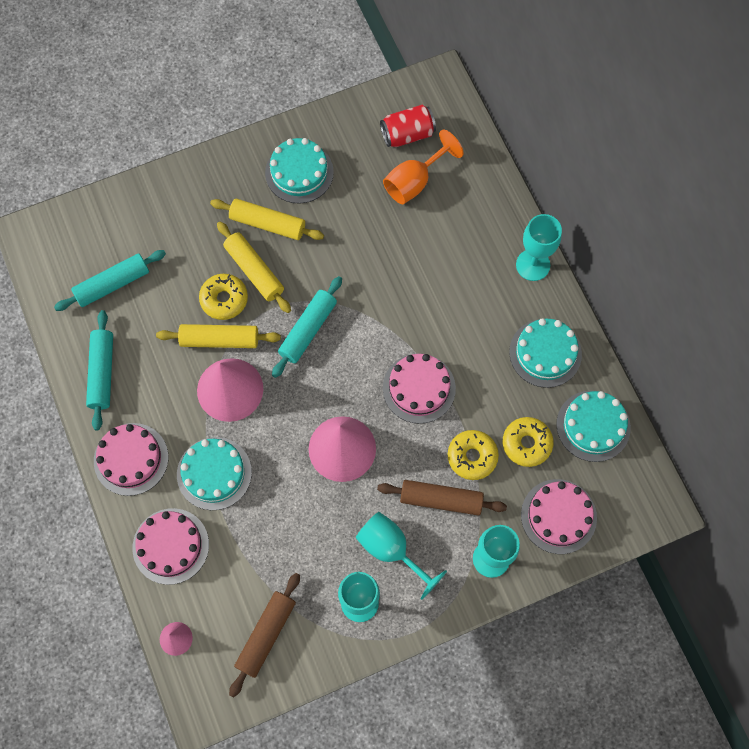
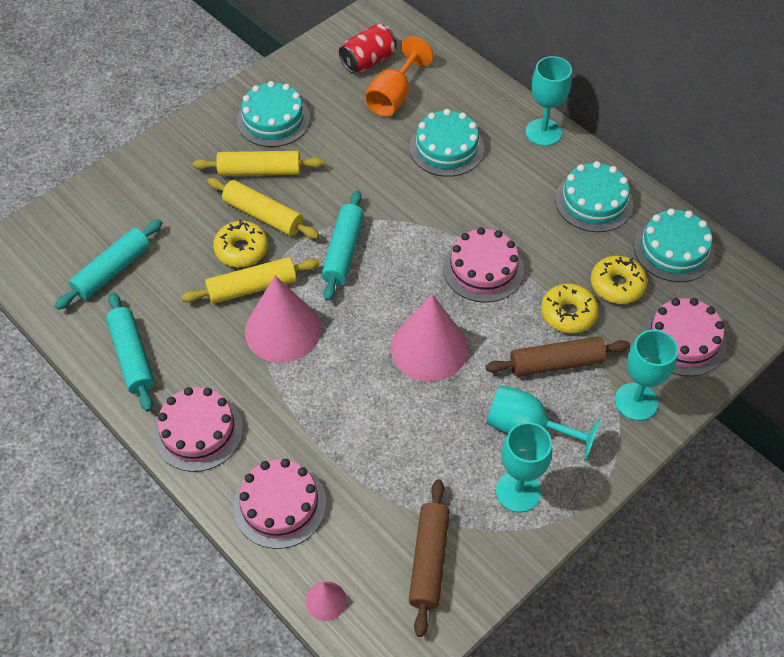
camera: 20 degrees left, 15 degrees down
(214, 473) = (299, 415): turquoise cake -> turquoise cake (446, 148)

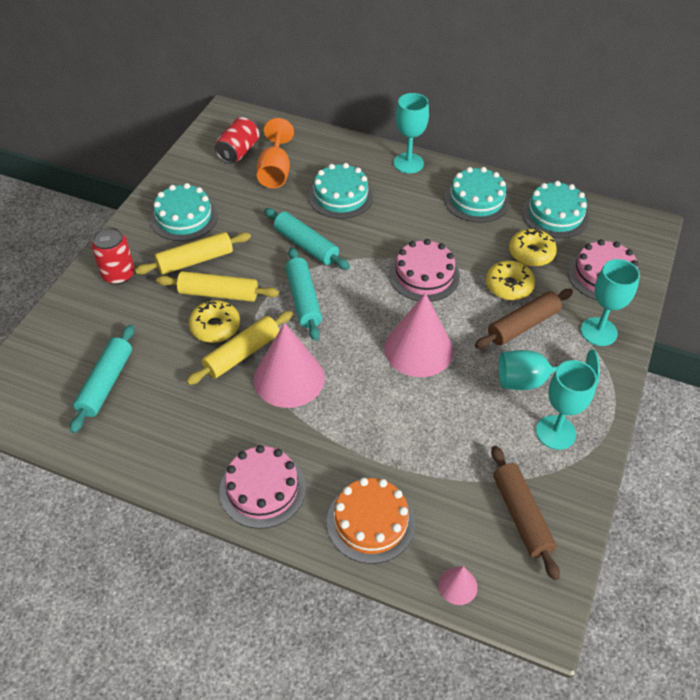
camera: 25 degrees left, 5 degrees down
(132, 357) = (166, 449): turquoise rolling pin -> turquoise rolling pin (306, 245)
(179, 161) = (118, 274): none -> red can
(279, 505) = (370, 522): pink cake -> orange cake

